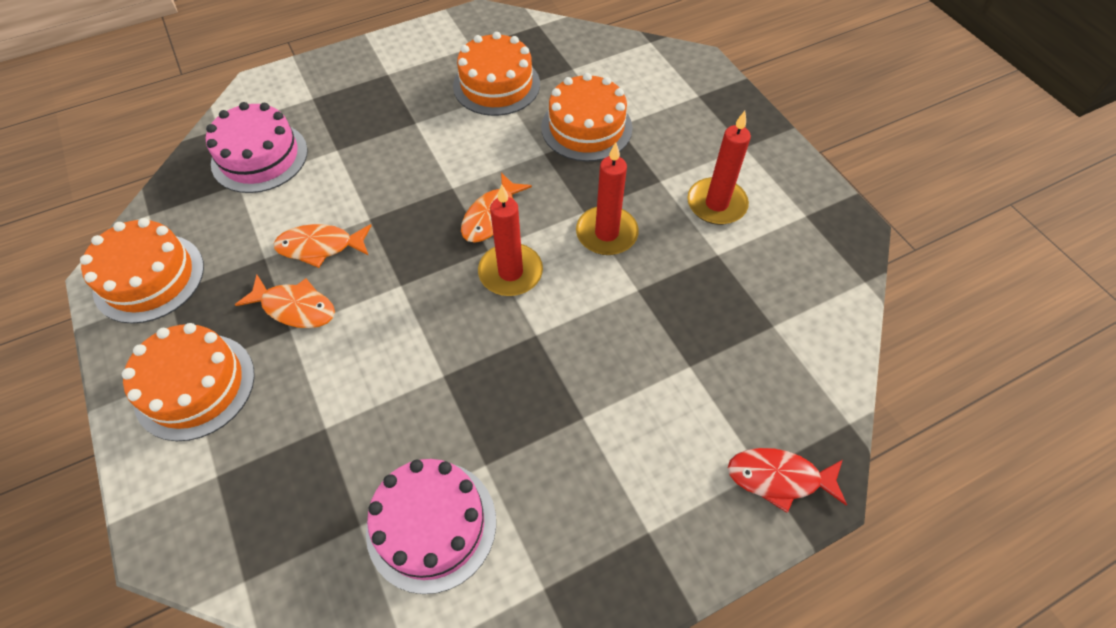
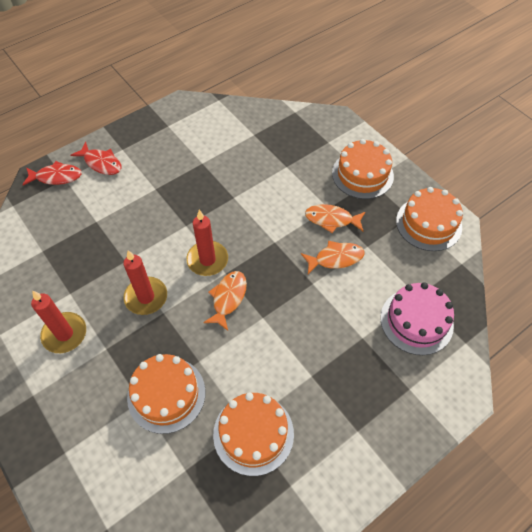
camera: 170 degrees right, 0 degrees up
(431, 525) = (221, 138): pink cake -> none
(690, 499) = (101, 163): none -> red fish

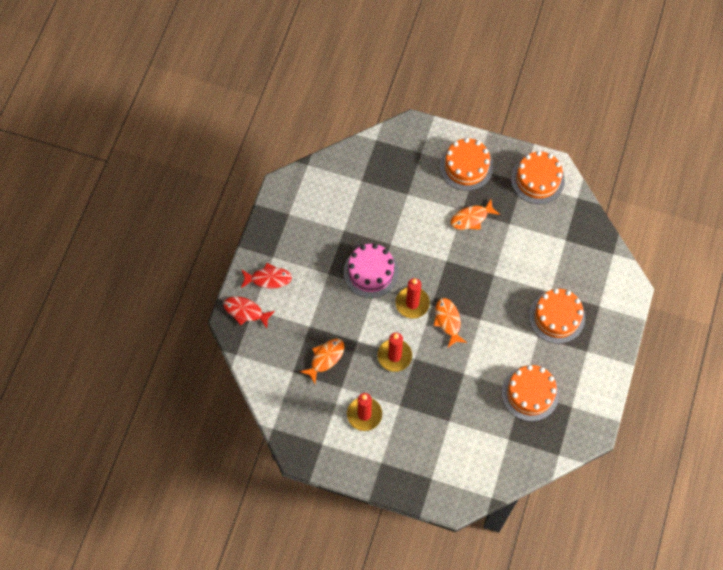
camera: 35 degrees left, 10 degrees up
(56, 177) = (245, 311): red fish -> red fish turned 120 degrees counterclockwise
(166, 394) = (461, 406): orange cake -> orange cake (557, 317)
(335, 258) = (495, 246): orange fish -> orange fish (325, 358)
(416, 321) = (575, 258): pink cake -> pink cake (371, 272)

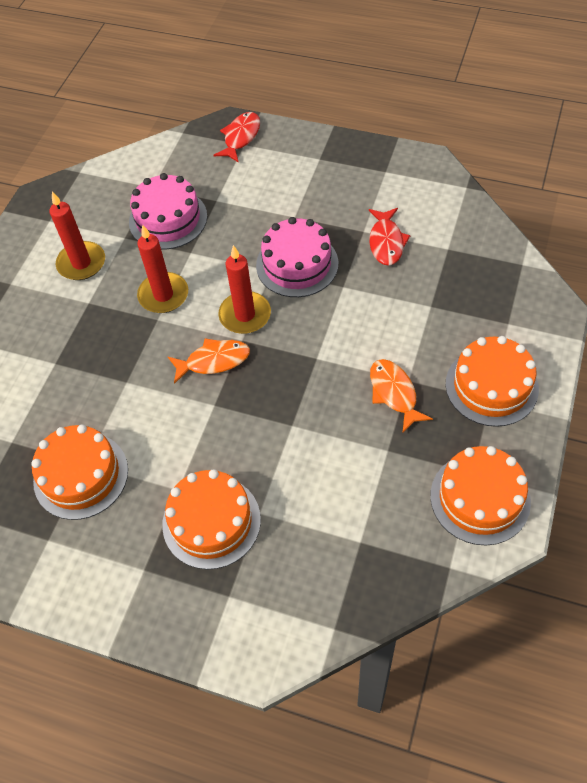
camera: 95 degrees right, 10 degrees down
(268, 278) = (287, 156): red fish -> red fish (386, 242)
(325, 358) = (168, 219): orange fish -> pink cake

